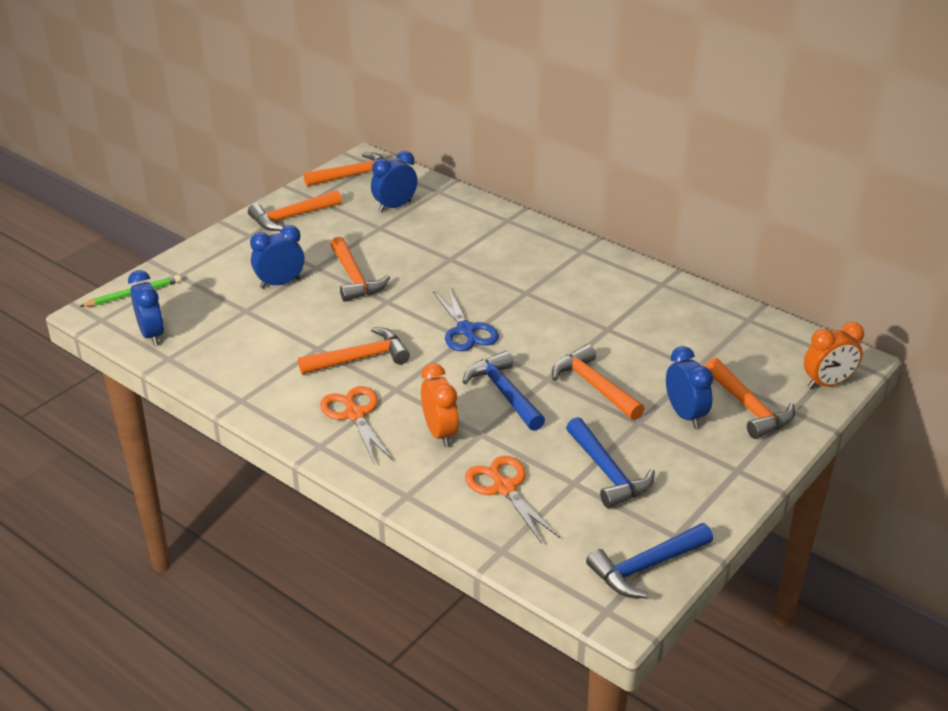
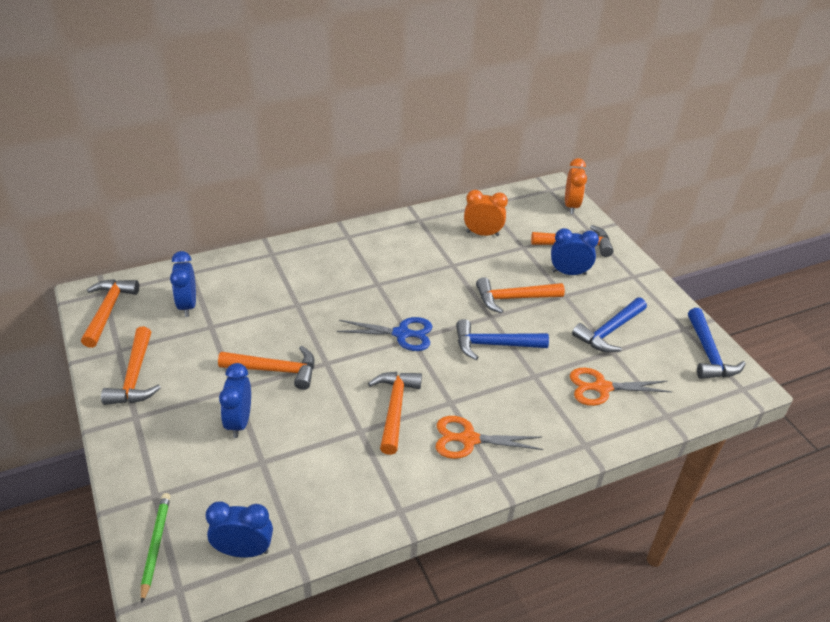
camera: 65 degrees left, 5 degrees up
(440, 433) = (521, 397): orange clock -> orange clock (482, 234)
(607, 472) = (609, 331): blue hammer -> blue hammer turned 135 degrees clockwise

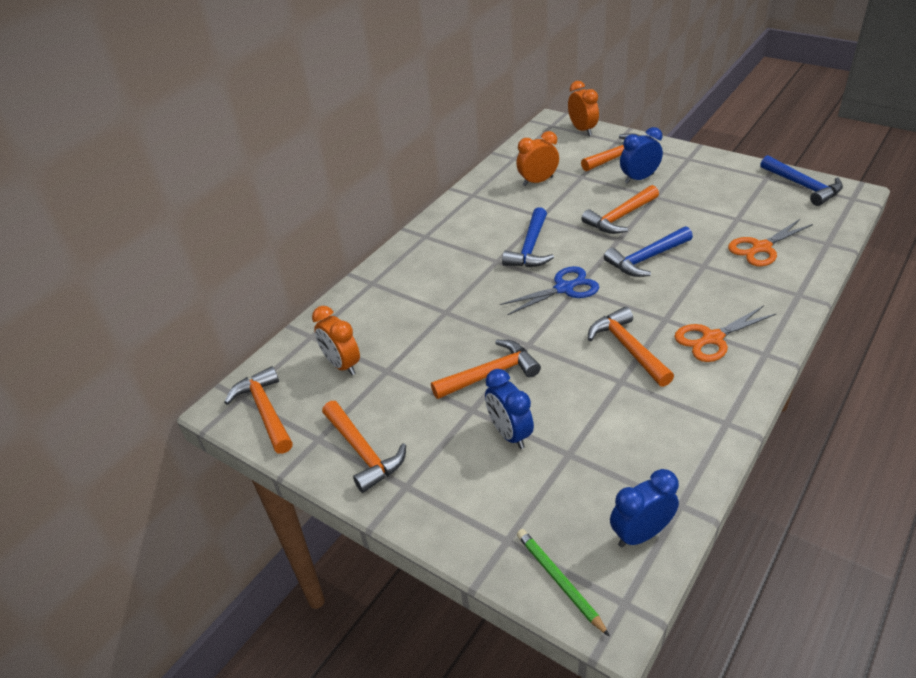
camera: 25 degrees left, 0 degrees up
(187, 305) = (342, 365): blue clock -> orange clock
(609, 331) = (718, 205): blue hammer -> blue hammer (530, 248)

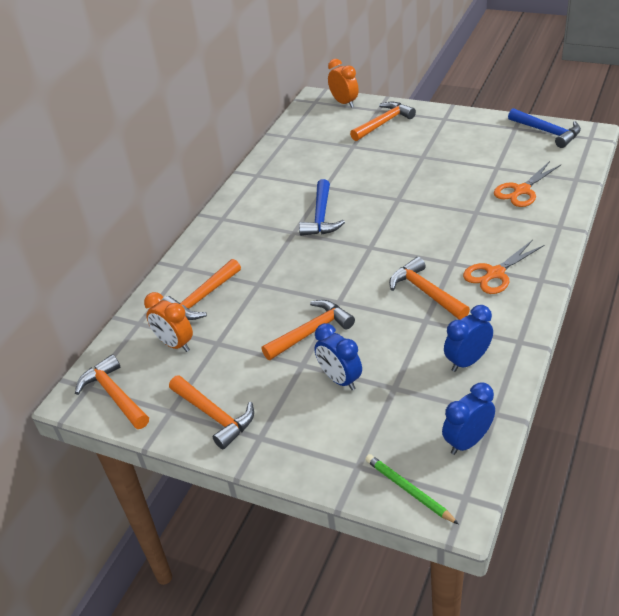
camera: 10 degrees left, 0 degrees up
(537, 181) = (314, 155): orange clock -> none
(564, 288) = (359, 248): blue scissors -> none
(620, 217) = (395, 179): orange hammer -> orange hammer (202, 298)
(639, 178) = (405, 142): blue clock -> blue clock (467, 361)
(646, 259) = (426, 213): blue hammer -> none

